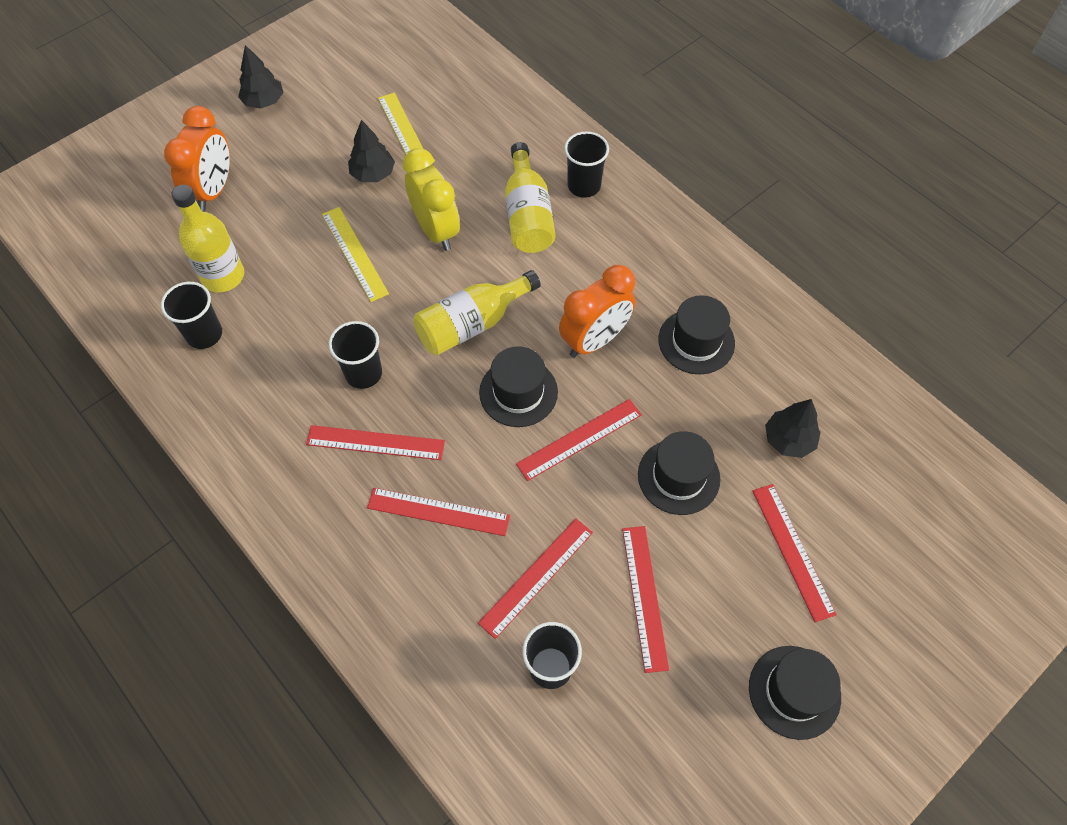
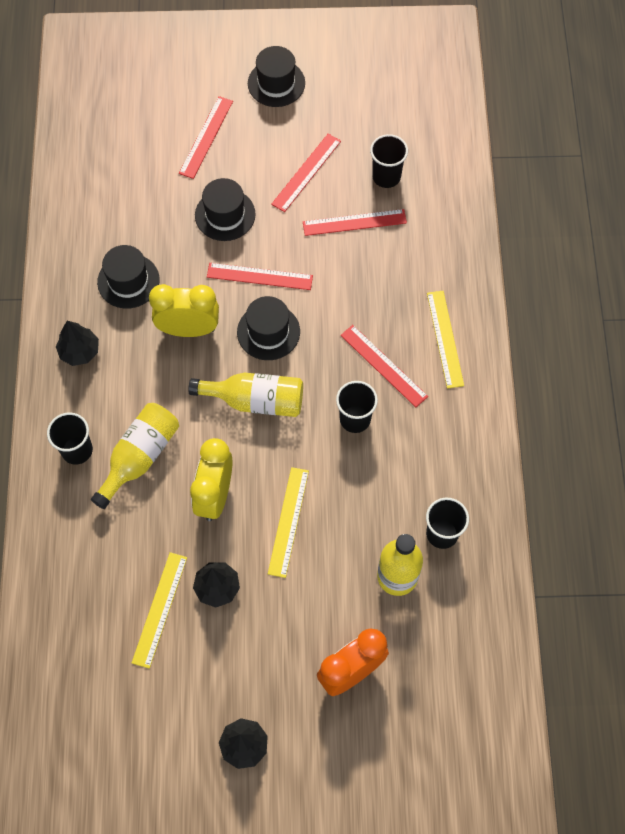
camera: 140 degrees left, 5 degrees up
(331, 517) = (445, 339): none -> yellow ruler
(438, 512) = (379, 296): red ruler -> none
(594, 340) = (189, 329): orange clock -> yellow clock
(788, 439) = (142, 188): black tree -> black tree (79, 351)

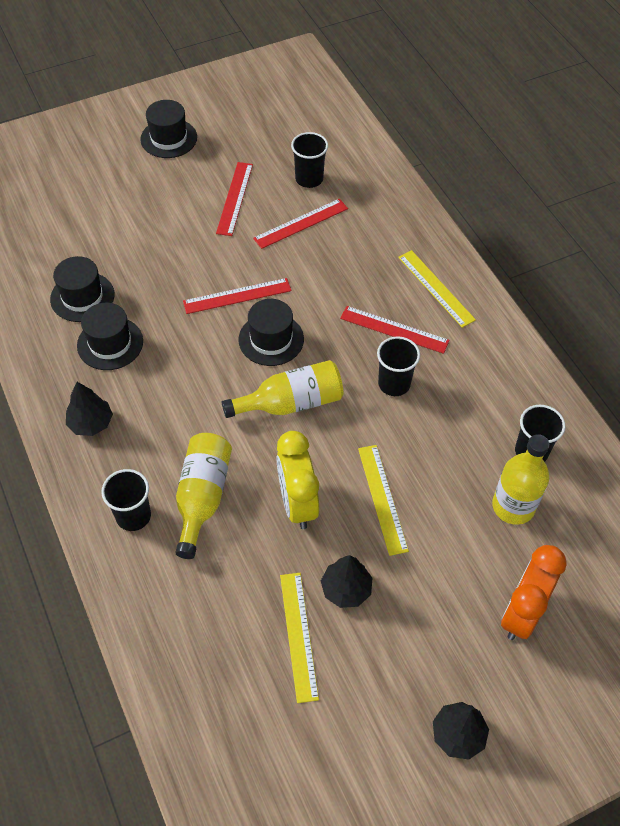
camera: 25 degrees left, 10 degrees down
(189, 329) = (192, 364): yellow clock -> none
(206, 137) = (125, 199): red ruler -> none
(225, 215) = (176, 256): black hat -> black hat (82, 297)

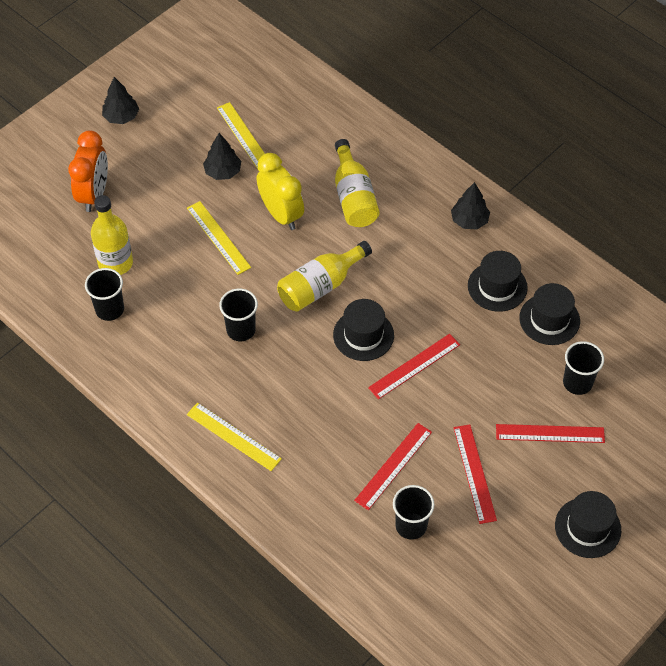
camera: 160 degrees right, 0 degrees up
(133, 516) = (396, 170): black cup -> black cup (577, 382)
(394, 329) = (258, 380): red ruler -> red ruler (550, 433)

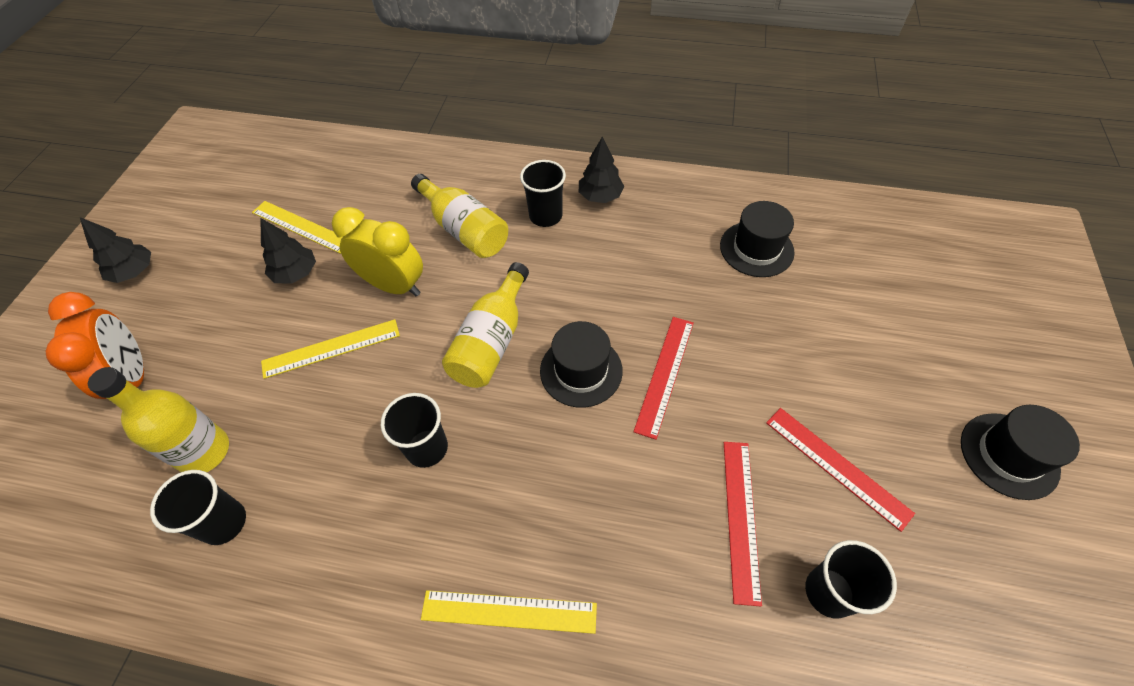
camera: 30 degrees left, 0 degrees up
(218, 237) = (331, 348): yellow ruler -> yellow ruler turned 45 degrees counterclockwise
(497, 286) = (679, 244): black hat -> none
(550, 433) = (867, 367): red ruler -> none
(577, 382) = (840, 296): black cup -> black cup (545, 216)

